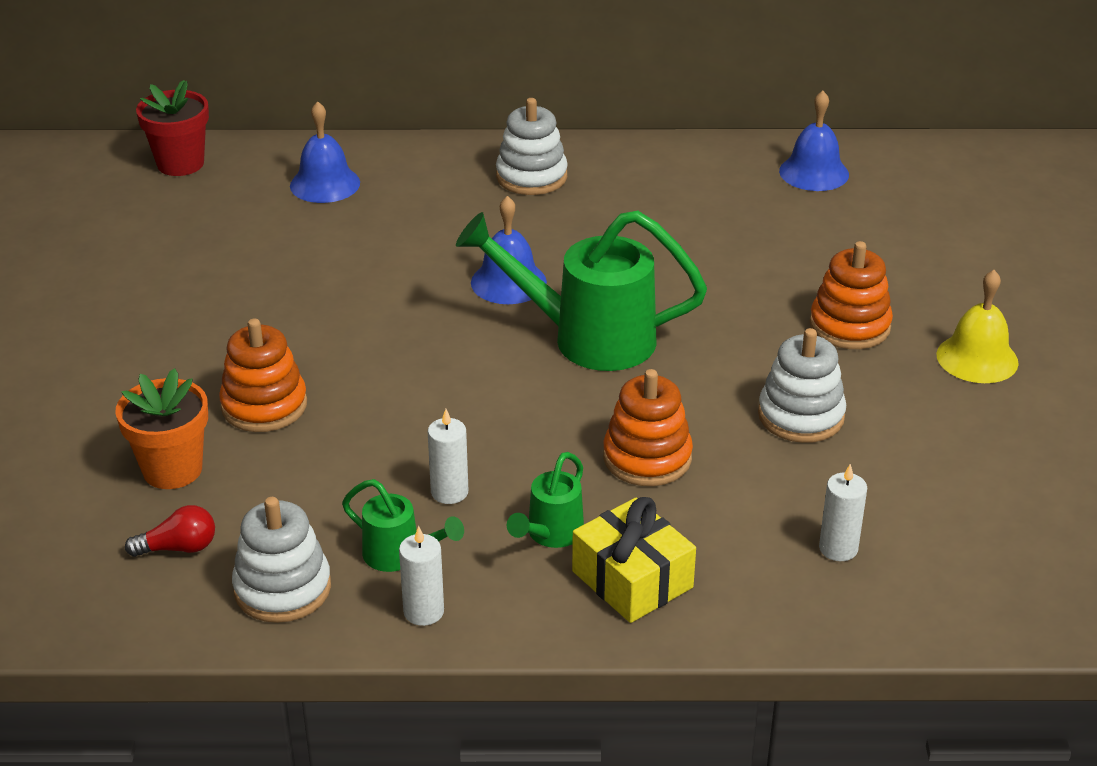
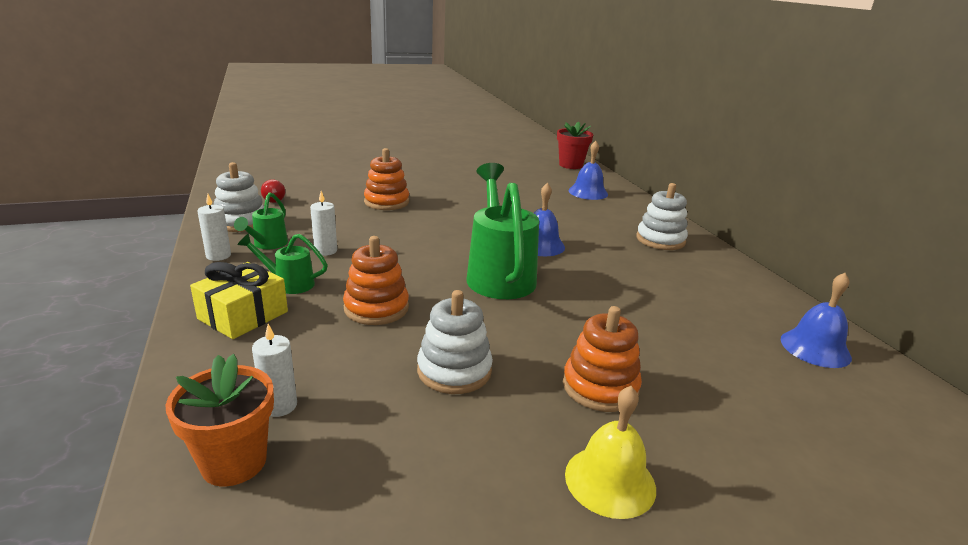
camera: 70 degrees right, 10 degrees down
(172, 470) = (330, 191): orange flower pot -> orange flower pot (234, 462)

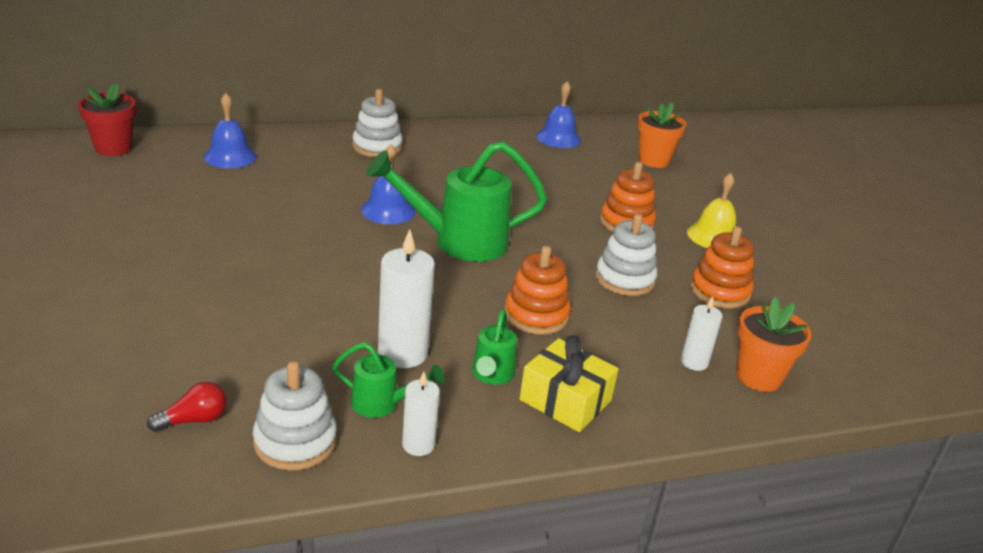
camera: 90 degrees left, 5 degrees up
(325, 251) = (403, 353): white candle -> white candle, size x1.72
(386, 202) = (233, 305): orange stacking toy -> orange stacking toy (719, 291)
(845, 442) = (653, 160): none -> orange flower pot

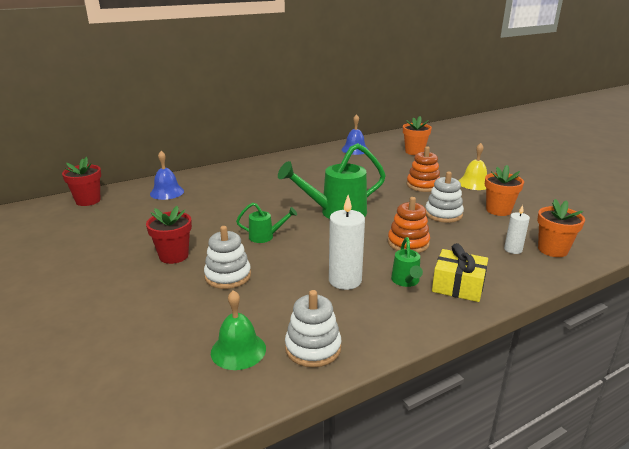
camera: 10 degrees left, 5 degrees down
(185, 260) = (174, 256): none -> red flower pot
(194, 420) = (238, 350): red light bulb -> green bell
(377, 147) = (254, 172): white stacking toy -> white stacking toy (228, 276)
(383, 404) = (353, 313): green watering can -> green watering can (266, 237)
(388, 210) = (283, 204): blue bell -> none
(418, 445) = (390, 331): white candle -> none
(719, 291) = (498, 210): orange stacking toy -> orange flower pot

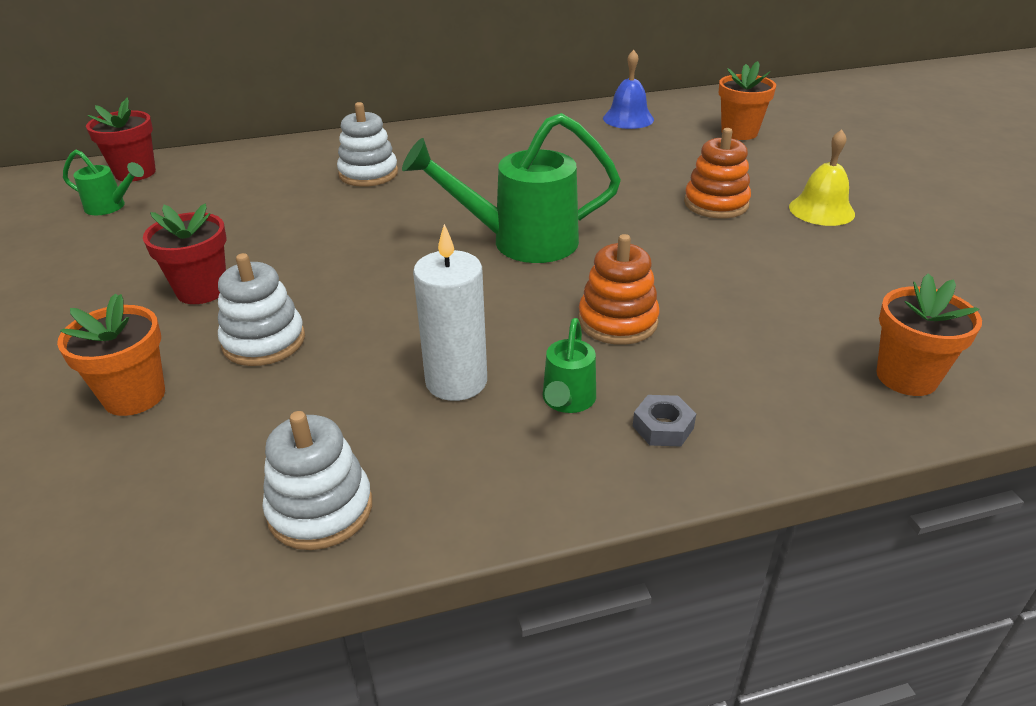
camera: 15 degrees right, 10 degrees up
(167, 192) = (262, 170): blue bell -> none
(238, 350) = (195, 489): green bell -> none
(266, 237) = (371, 274): green watering can -> green watering can (111, 207)
(443, 214) = (721, 269): white stacking toy -> white stacking toy (368, 174)
(458, 286) = (663, 427): yellow gift -> grey nut
(498, 210) = (839, 274): orange flower pot -> orange flower pot (134, 396)
(513, 249) = (821, 364): white candle -> none

